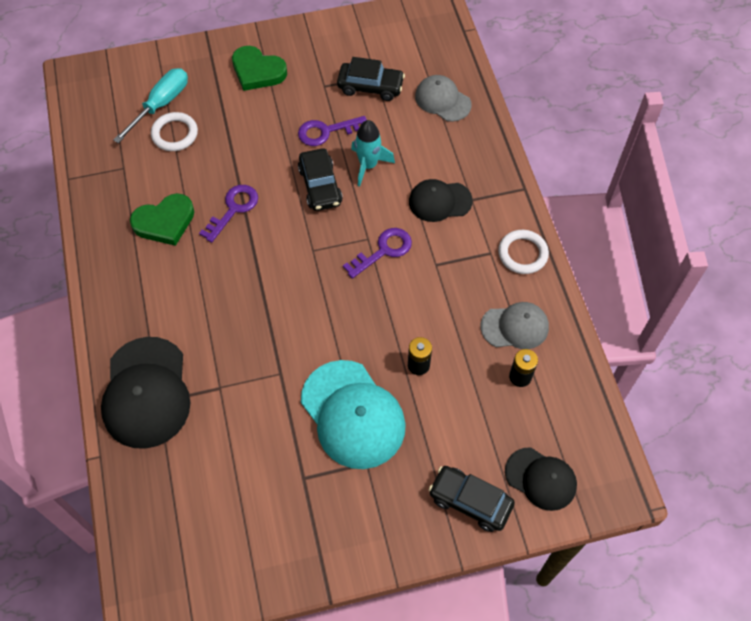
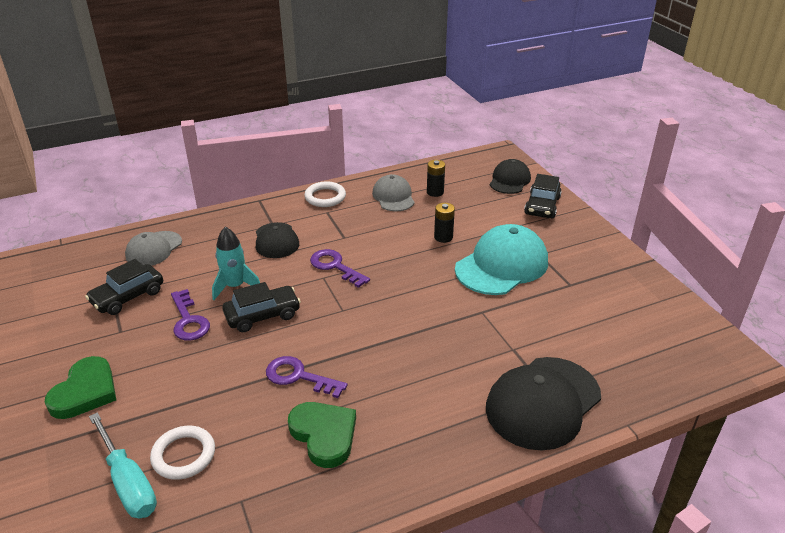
camera: 100 degrees left, 25 degrees down
(146, 392) = (543, 402): black cap -> black cap turned 150 degrees clockwise
(161, 104) = (128, 482): turquoise screwdriver -> turquoise screwdriver turned 150 degrees counterclockwise
(370, 87) = (128, 297): black car -> black car turned 135 degrees counterclockwise

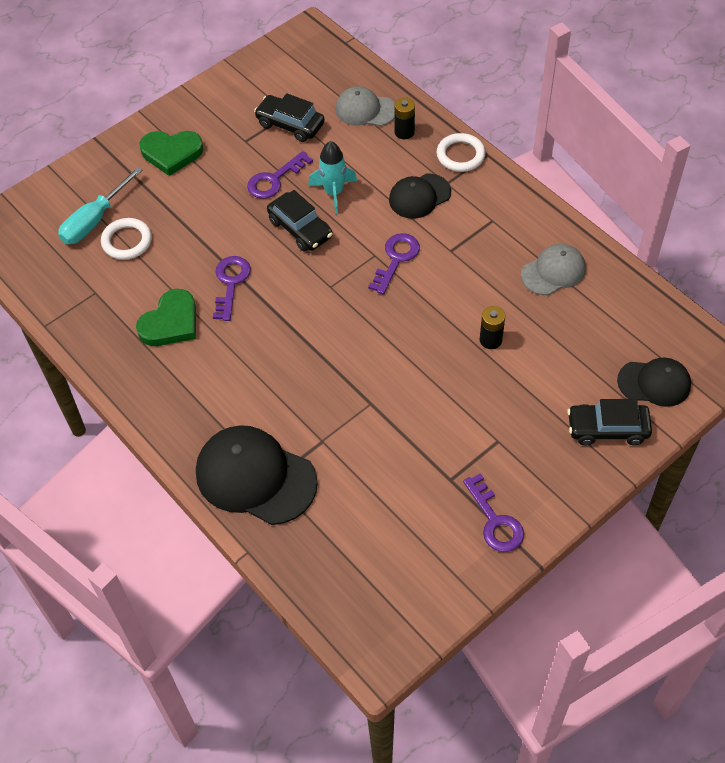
camera: 75 degrees right, 20 degrees up
(325, 197) = (521, 209): white ring -> white ring (460, 155)
(435, 192) = (584, 310): black battery -> black battery (404, 132)
(502, 265) = (459, 407): turquoise cap -> none
(612, 271) = (495, 521): none -> purple key

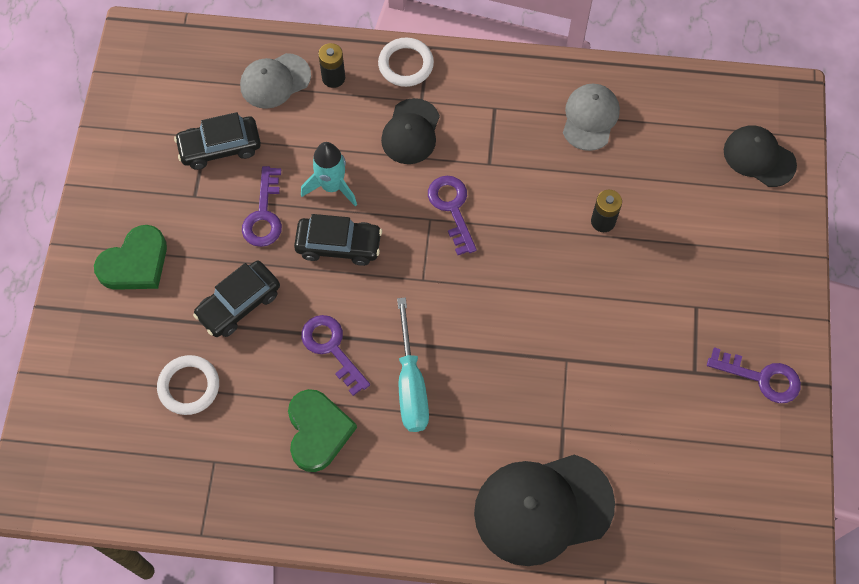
camera: 45 degrees left, 10 degrees up
(94, 220) = (133, 391): turquoise screwdriver -> turquoise screwdriver (411, 385)
(607, 429) = (764, 226): black car -> black car (239, 304)
(654, 383) = (759, 157): black cap -> black cap turned 105 degrees counterclockwise

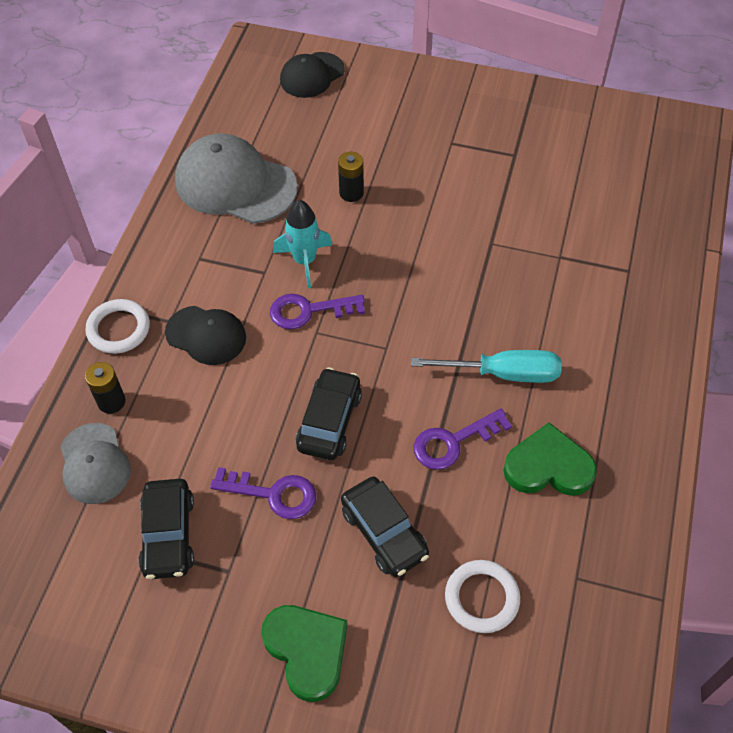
camera: 80 degrees left, 10 degrees down
(332, 186) = (254, 419): turquoise rocket -> turquoise rocket (304, 261)
(543, 508) = (639, 284): black cap -> none
(590, 118) = (235, 184): grey cap -> grey cap, size x1.67
(761, 378) = (525, 113): purple key -> none

